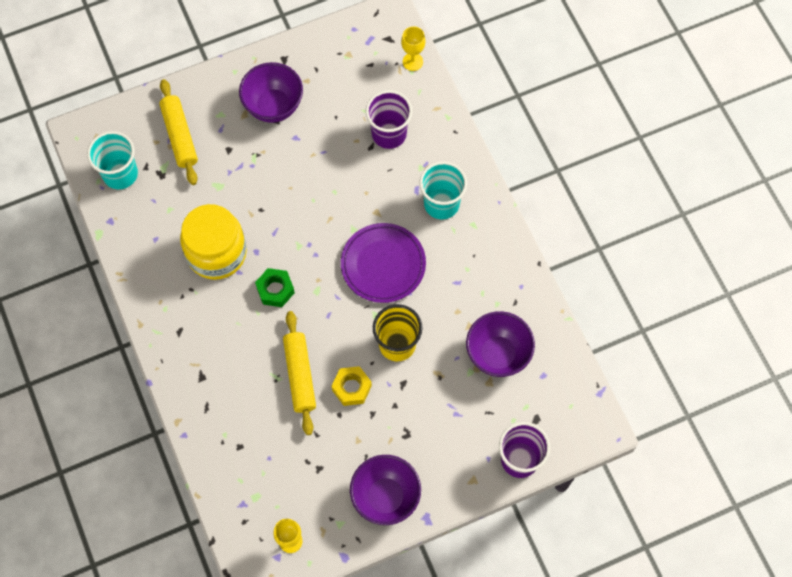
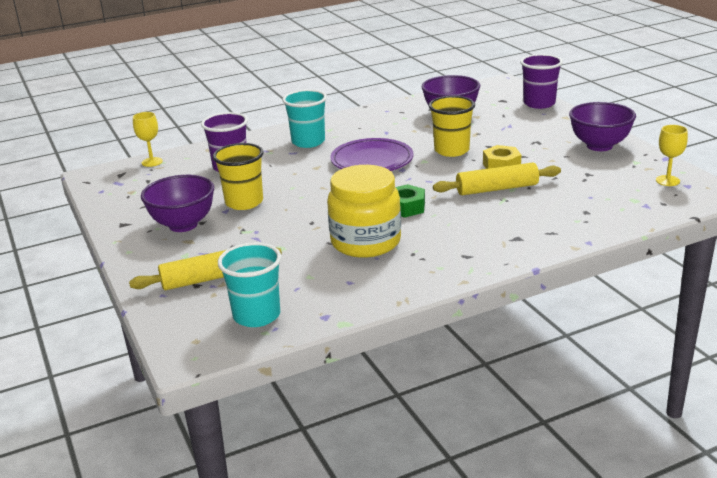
camera: 90 degrees left, 40 degrees down
(309, 152) = (244, 202): none -> yellow cup

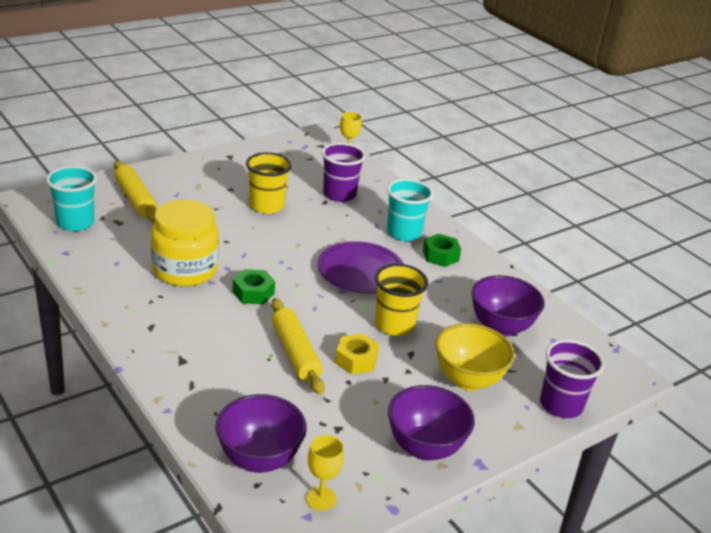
camera: 75 degrees right, 5 degrees up
(183, 225) = (226, 181): purple bowl -> purple bowl (259, 459)
(348, 129) = (440, 256): none -> green nut
(518, 129) = (468, 380): none -> yellow bowl

